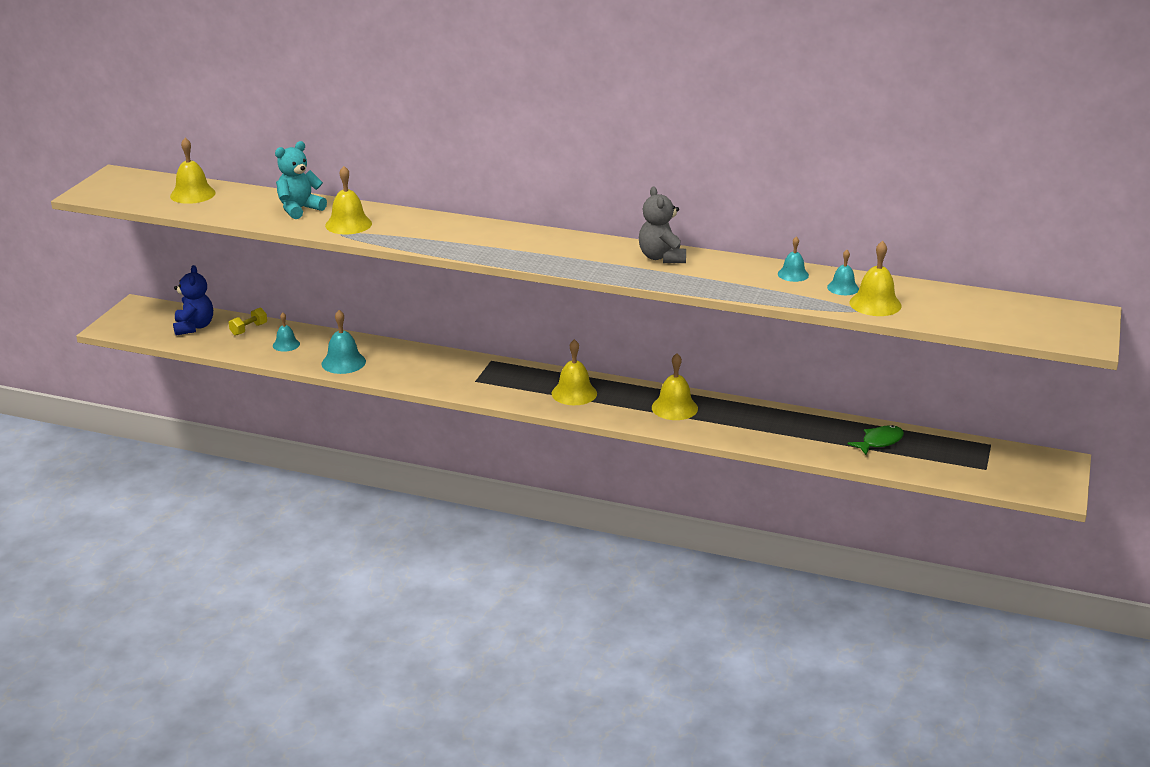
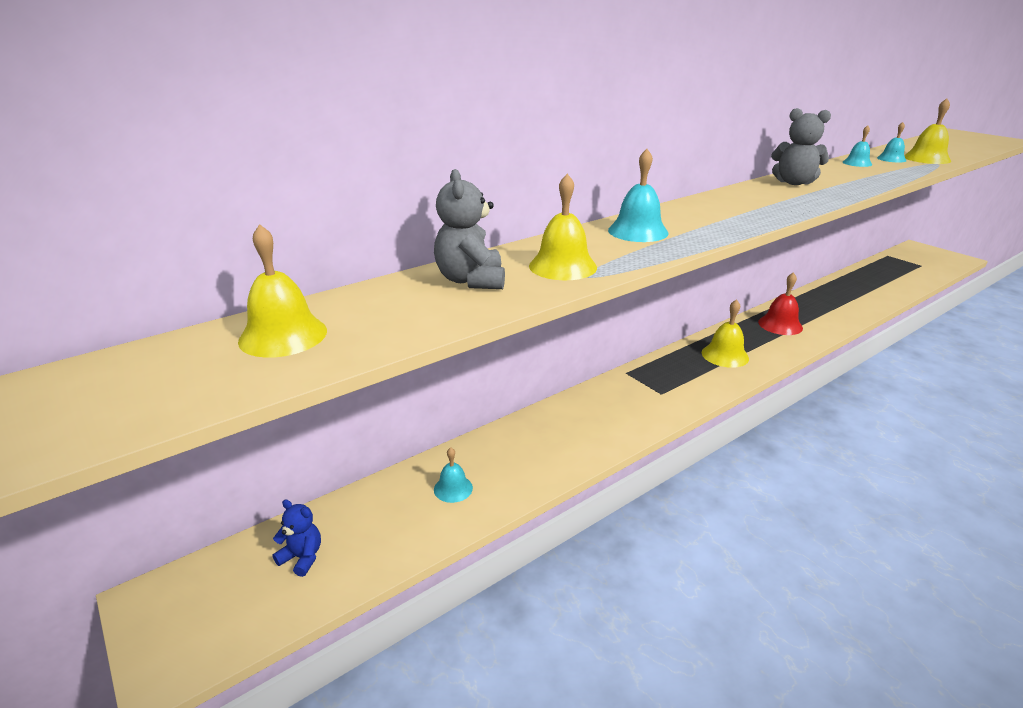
camera: 55 degrees left, 0 degrees up
(194, 327) = (302, 557): blue teddy bear -> blue teddy bear, size x0.64
(249, 329) = (375, 506): yellow dumbbell -> none
(299, 209) = (471, 280): turquoise teddy bear -> grey teddy bear
(343, 362) = (544, 460): turquoise bell -> turquoise bell (638, 231)
(674, 408) = (780, 325): yellow bell -> red bell
(879, 442) = (871, 280): green fish -> none

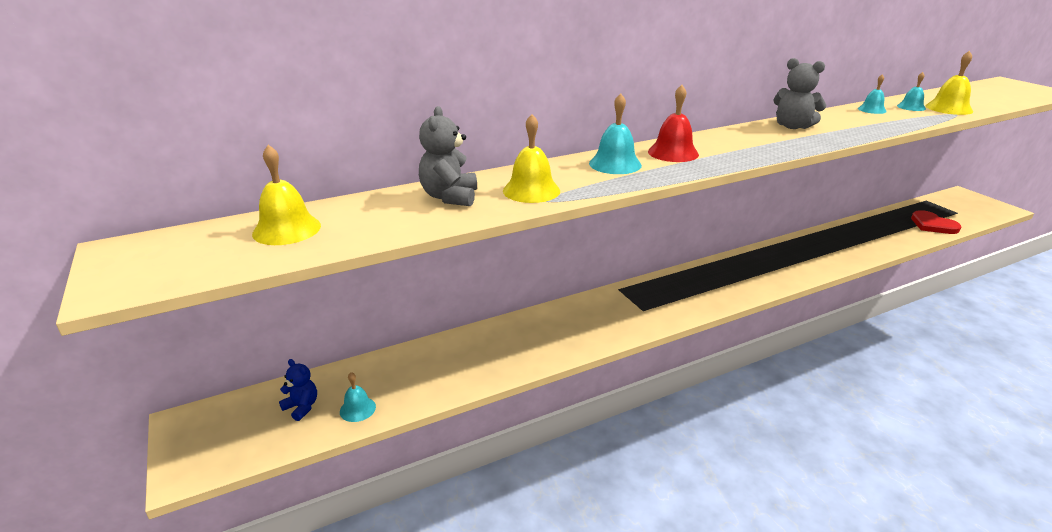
camera: 10 degrees right, 0 degrees up
(453, 488) = (435, 369): turquoise bell -> turquoise bell (357, 409)
(725, 355) = (716, 282): yellow bell -> none
(780, 325) = (783, 259): red bell -> red bell (673, 153)
(904, 279) = (932, 225): none -> red heart

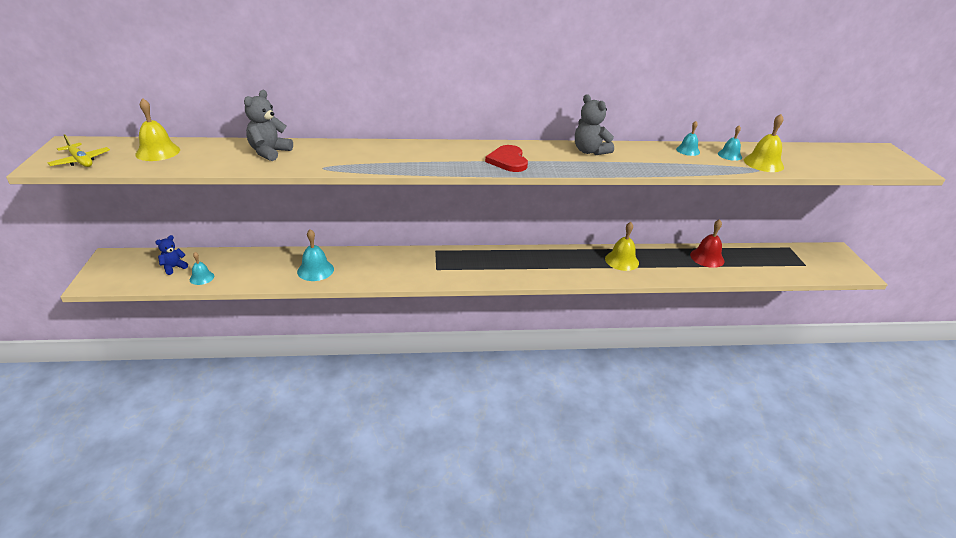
camera: 20 degrees right, 5 degrees up
(174, 268) = (81, 161): none -> yellow plane
(302, 407) = (174, 267): blue teddy bear -> blue teddy bear turned 105 degrees counterclockwise
(531, 190) = (323, 159): yellow bell -> yellow bell (622, 260)
(615, 164) = (405, 152): turquoise bell -> turquoise bell (315, 270)
(673, 153) = (459, 153): red bell -> red bell (707, 258)
(932, 225) = (763, 269): red heart -> red heart (508, 161)

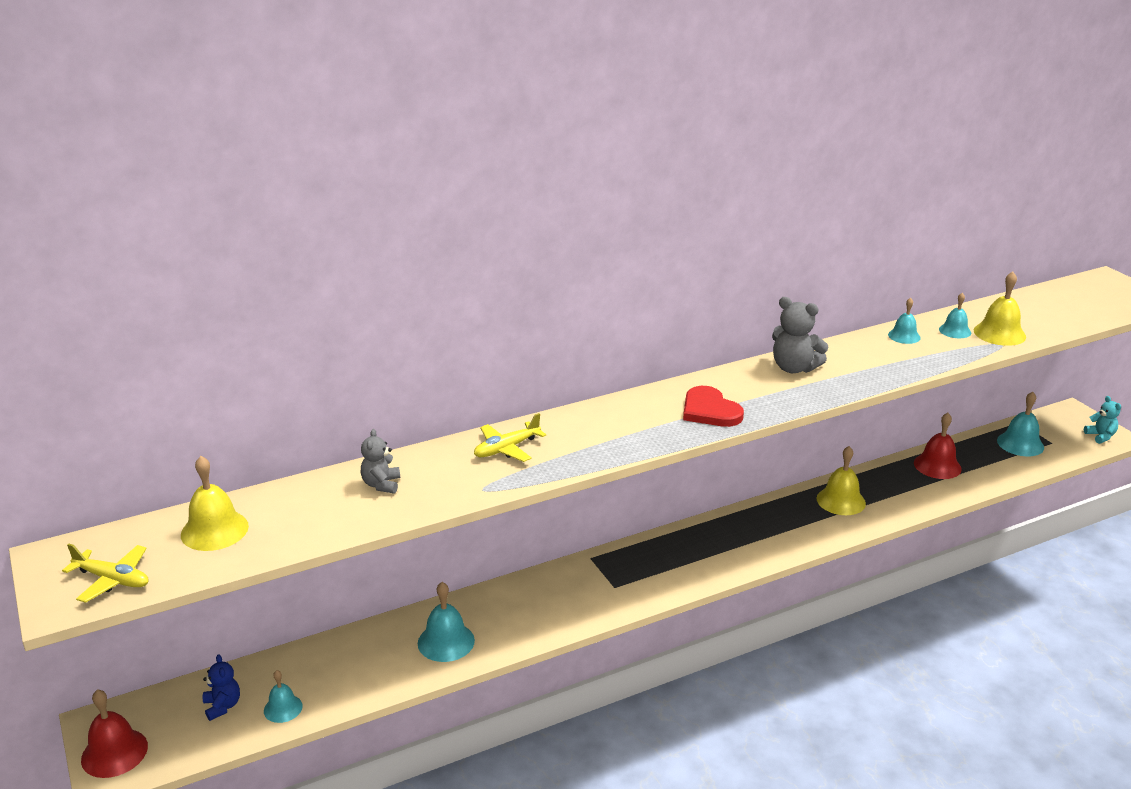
camera: 20 degrees left, 5 degrees down
(104, 273) = (114, 752): none -> red bell
(174, 267) = (222, 706): blue teddy bear -> blue teddy bear turned 135 degrees clockwise
(269, 152) = (381, 485): grey teddy bear -> grey teddy bear, size x0.64
(360, 152) = (506, 449): none -> yellow plane
(780, 260) = (1020, 444): none -> turquoise bell
(848, 270) = (1100, 436): none -> turquoise teddy bear

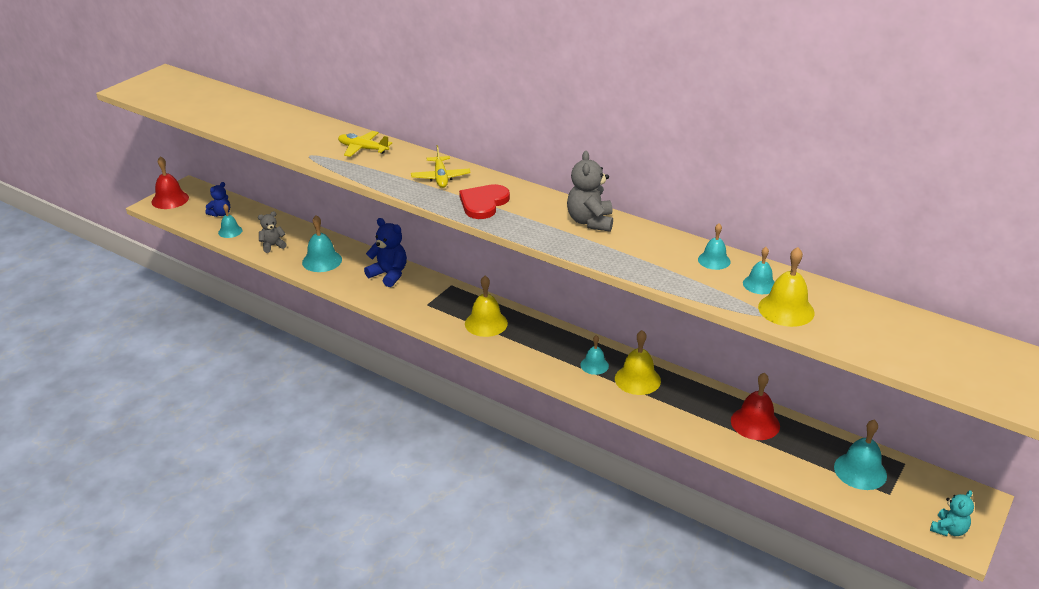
camera: 60 degrees right, 5 degrees up
(113, 580) = (153, 93): yellow plane -> yellow plane (440, 178)
(214, 530) = (212, 100): yellow bell -> yellow bell (486, 323)
(381, 485) = (290, 126): grey teddy bear -> grey teddy bear (272, 246)
(529, 596) = (389, 275): none -> blue teddy bear
(803, 516) = (594, 365): none -> turquoise bell

